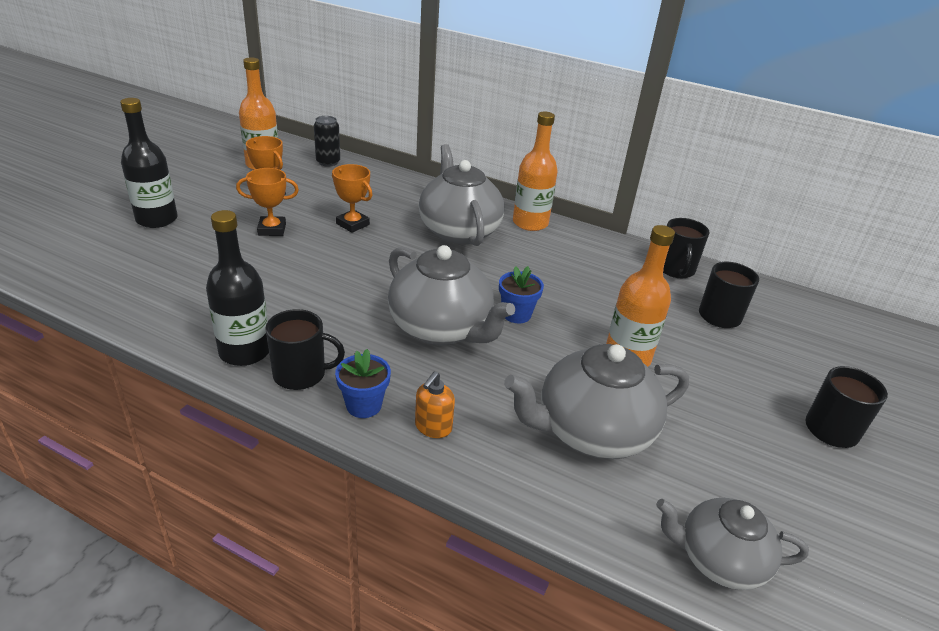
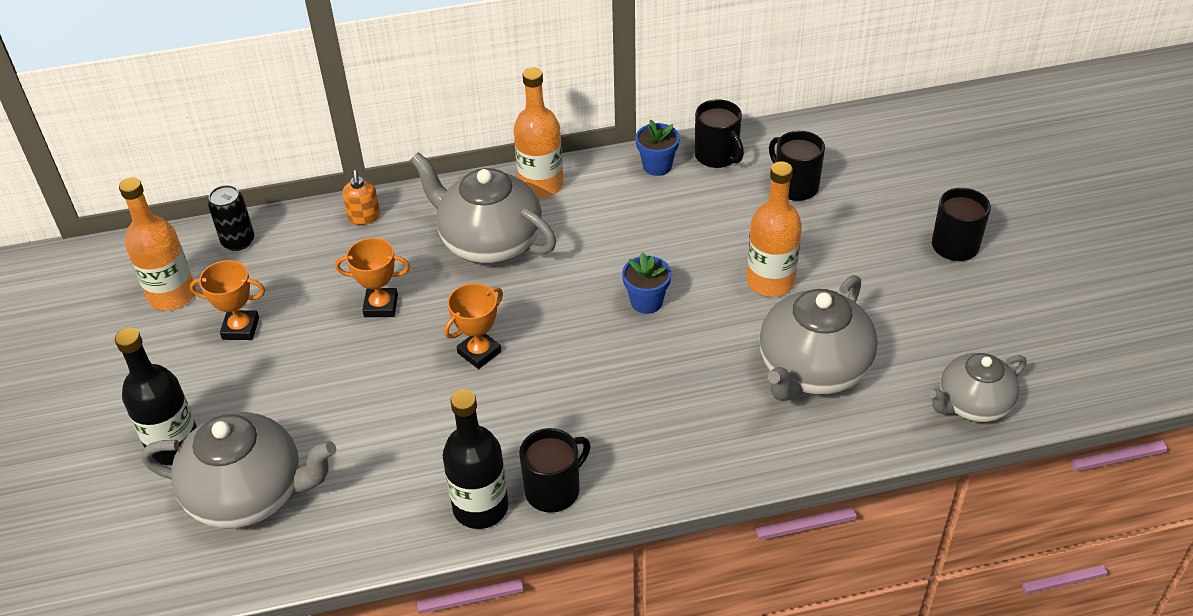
camera: 35 degrees left, 10 degrees up
(272, 229) = (312, 370): orange trophy -> orange trophy (479, 352)
(364, 405) = (635, 476): blue flower pot -> blue flower pot (657, 166)
(433, 427) = (706, 453): orange soap dispenser -> orange soap dispenser (364, 217)
(441, 329) = (606, 362): grey teapot -> grey teapot (249, 494)

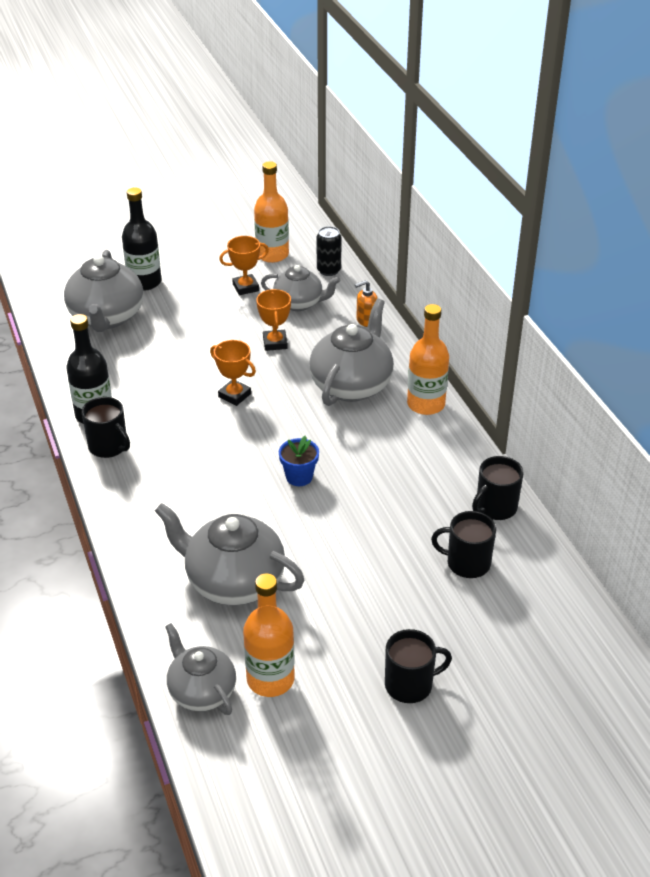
camera: 80 degrees right, 5 degrees down
(240, 328) = (245, 287): orange trophy -> orange trophy turned 75 degrees clockwise
(302, 276) = (299, 303): none -> grey teapot
(657, 166) = (469, 469): blue flower pot -> none
(770, 281) = (335, 551): orange bottle -> orange bottle (270, 679)
(795, 186) = (467, 563): black mug -> black mug turned 120 degrees counterclockwise

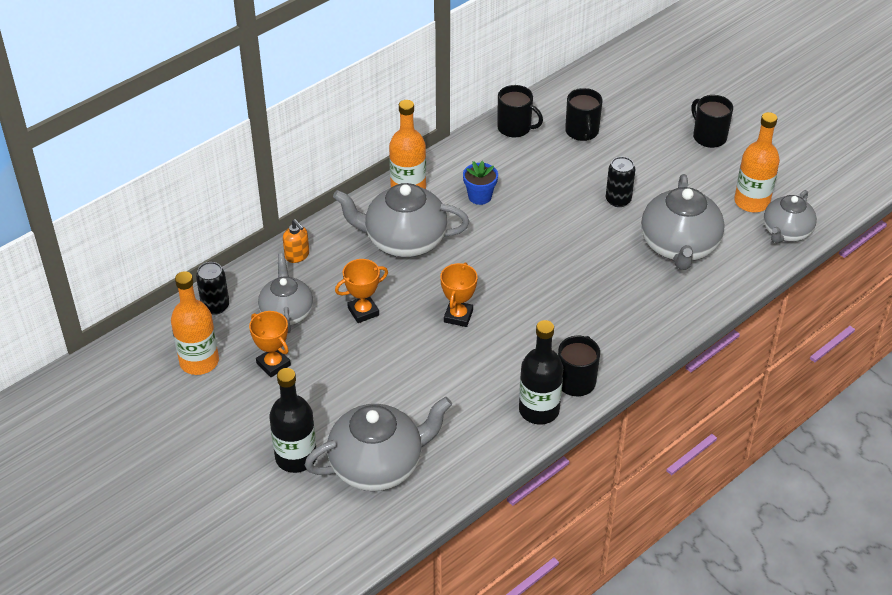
camera: 110 degrees left, 5 degrees up
(299, 477) = (543, 242): blue flower pot -> blue flower pot (480, 196)
(334, 556) = (618, 200): none -> black can

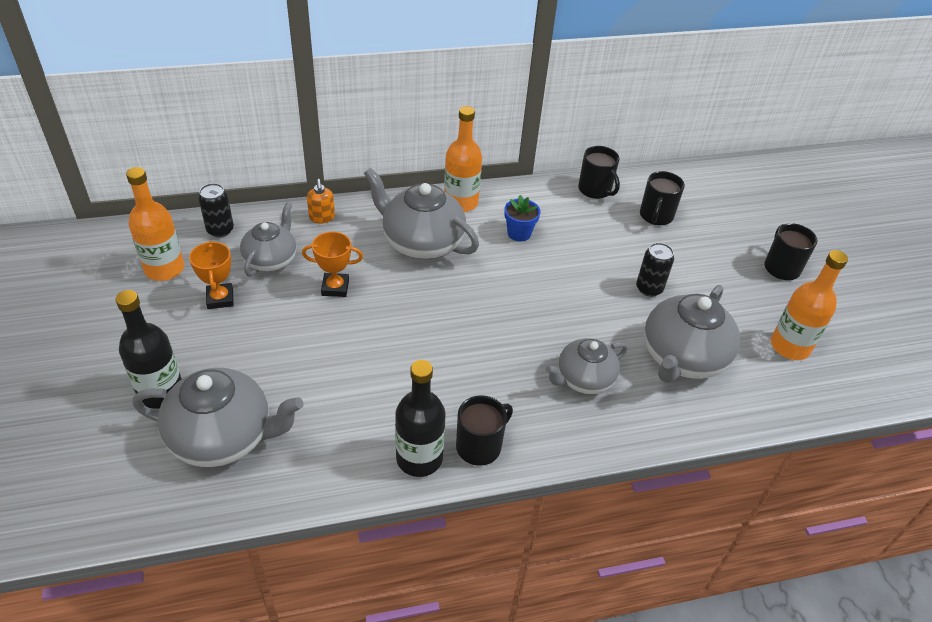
camera: 25 degrees right, 0 degrees up
(458, 316) = (415, 329): orange trophy -> none
(786, 232) = (810, 393): grey teapot -> grey teapot (583, 379)

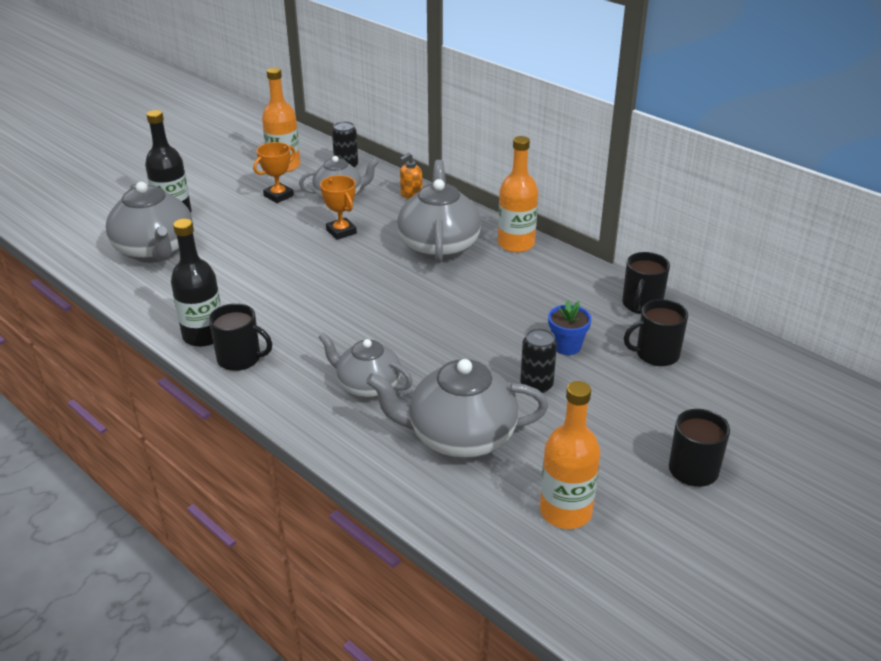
camera: 60 degrees right, 10 degrees down
(519, 233) = (516, 286): blue flower pot -> blue flower pot (567, 346)

